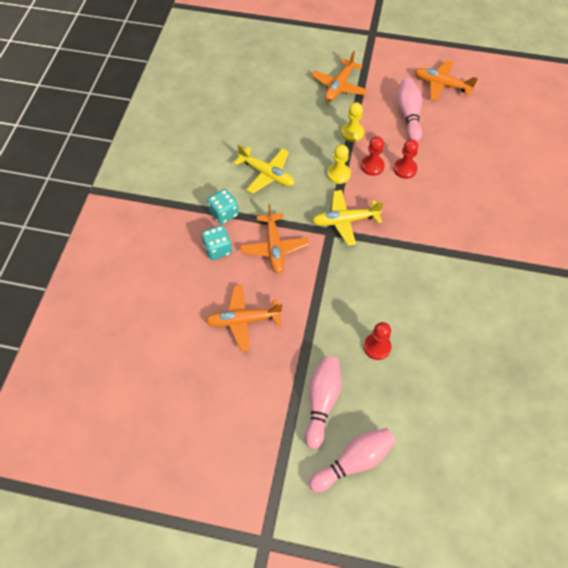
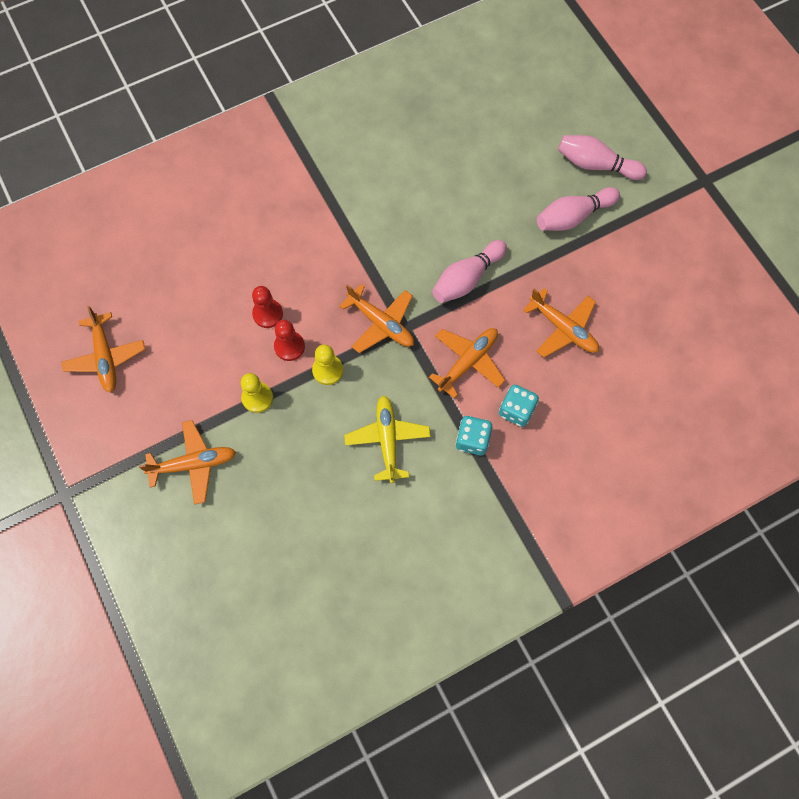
camera: 130 degrees left, 10 degrees up
(345, 221) = (381, 324): yellow plane -> orange plane
(377, 347) = (488, 210): red pawn -> none
(409, 115) = (184, 359): pink bowling pin -> pink bowling pin (467, 279)

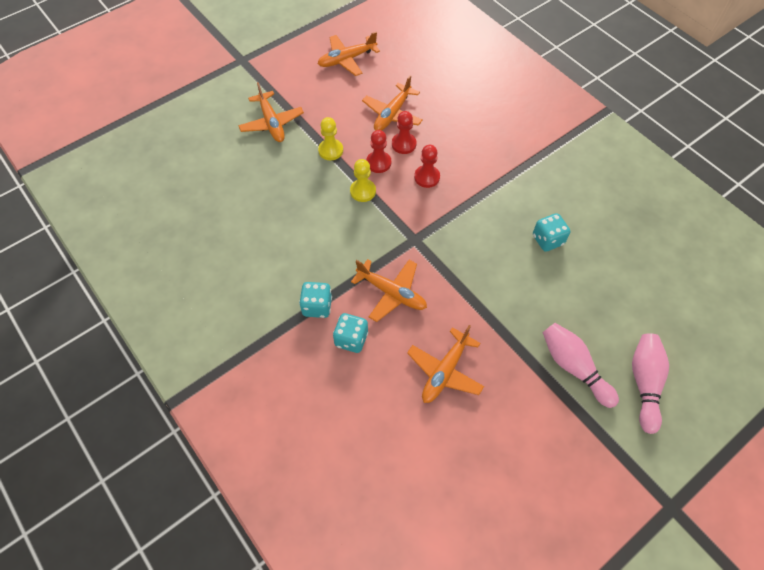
camera: 80 degrees right, 10 degrees down
(322, 298) = (427, 177): none -> red pawn
(381, 324) = (414, 221): orange plane -> orange plane (392, 114)
(387, 439) = (308, 242): yellow plane -> none
(429, 200) = (547, 240): none -> turquoise dice
(467, 279) = (475, 281): pink bowling pin -> none

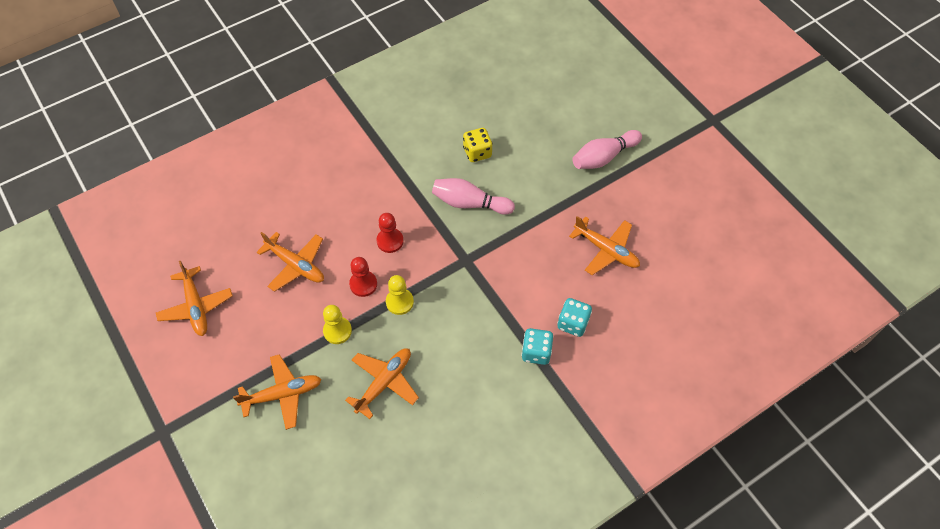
camera: 85 degrees left, 0 degrees up
(392, 293) = (525, 285): orange plane -> orange plane (384, 382)
(404, 144) = (341, 258): red pawn -> none
(547, 240) = (477, 152): turquoise dice -> yellow dice
(644, 383) = (618, 114): pink bowling pin -> pink bowling pin (470, 203)

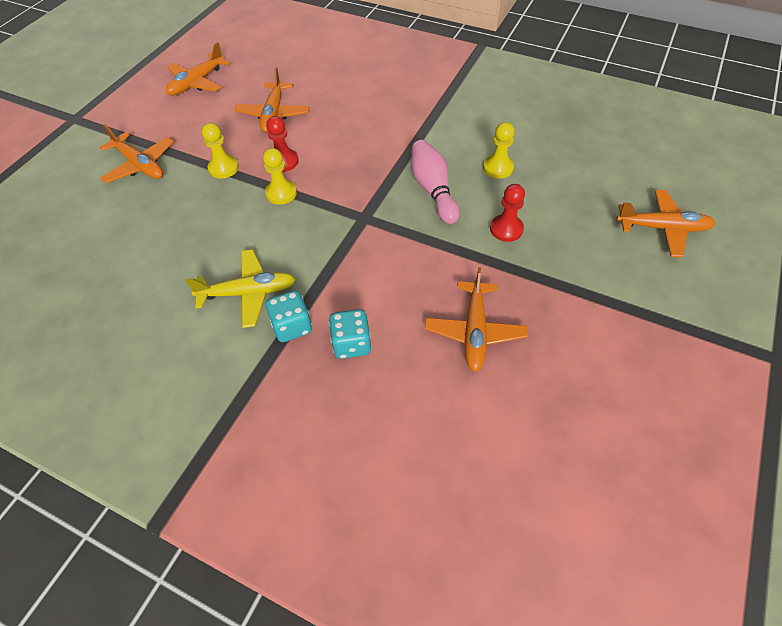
camera: 60 degrees right, 5 degrees down
(384, 382) = (187, 223): orange plane -> orange plane (663, 228)
(390, 241) = (343, 156): red pawn -> red pawn (506, 229)
(477, 152) = (498, 168): yellow dice -> yellow pawn
(488, 367) = (248, 293): none -> yellow plane
(604, 157) = (599, 270): pink bowling pin -> none

